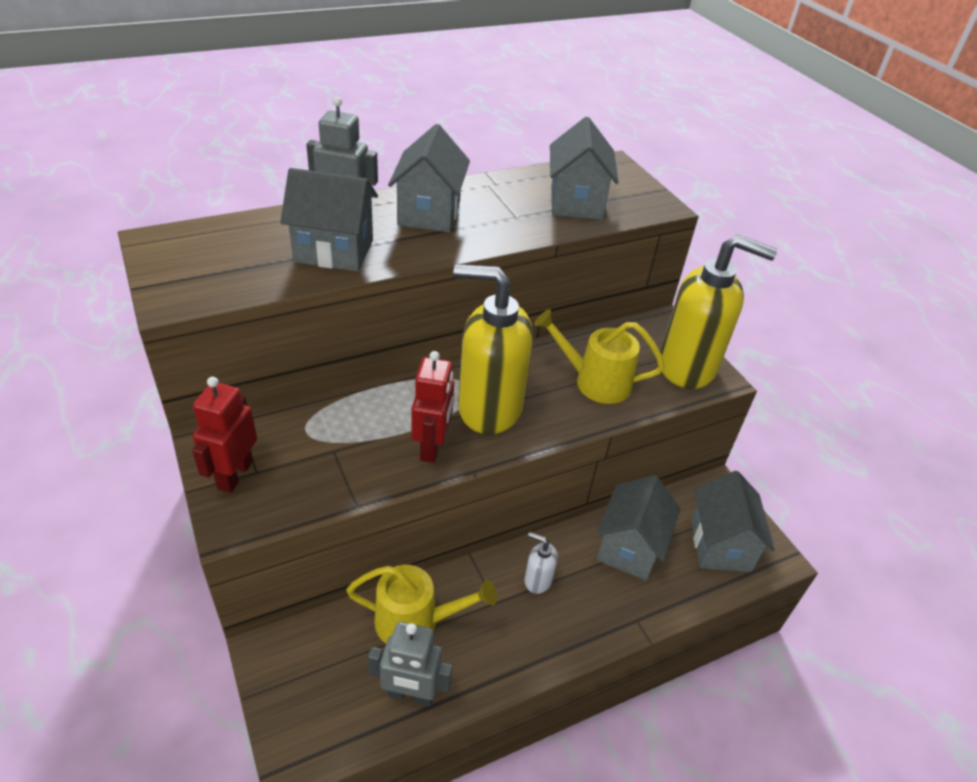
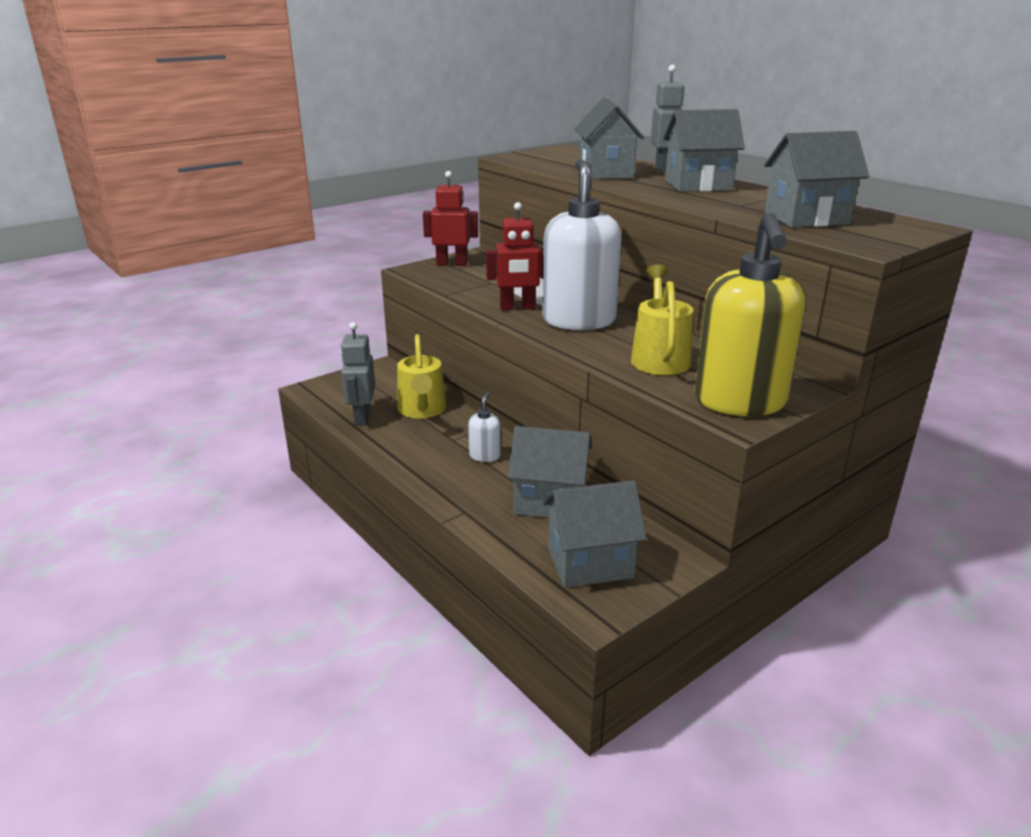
camera: 80 degrees right, 15 degrees down
(489, 408) = (579, 320): yellow soap dispenser -> white soap dispenser

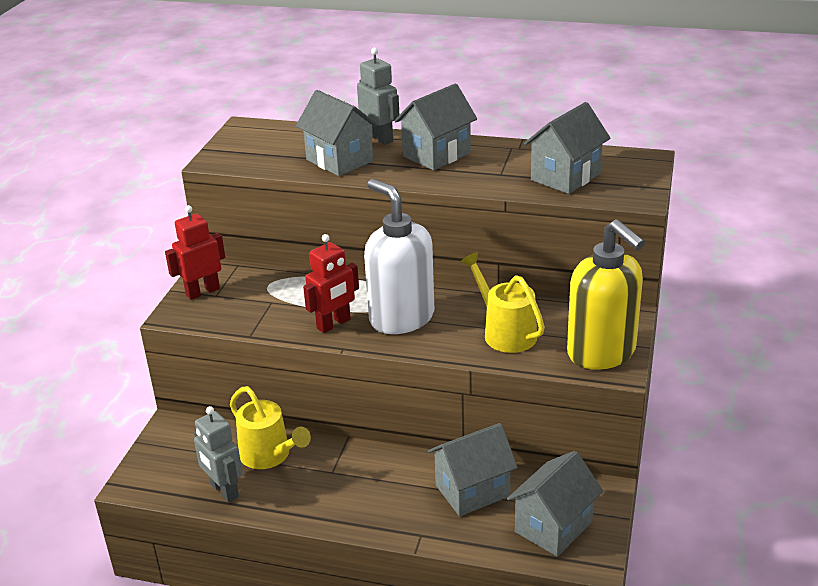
camera: 35 degrees left, 5 degrees up
(485, 456) = (377, 475): white soap dispenser -> none

